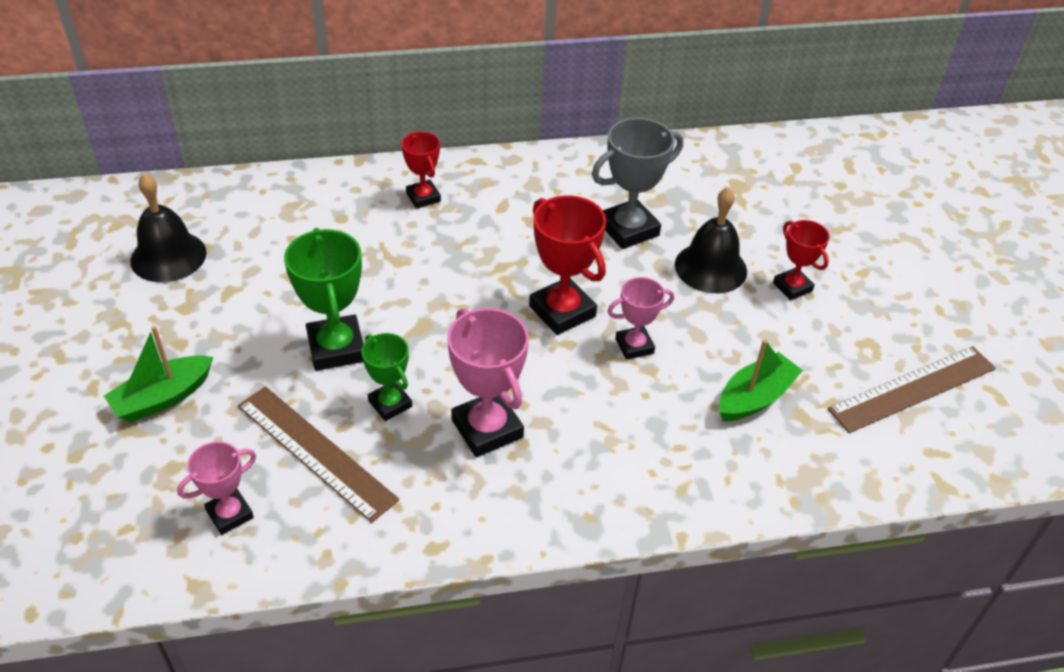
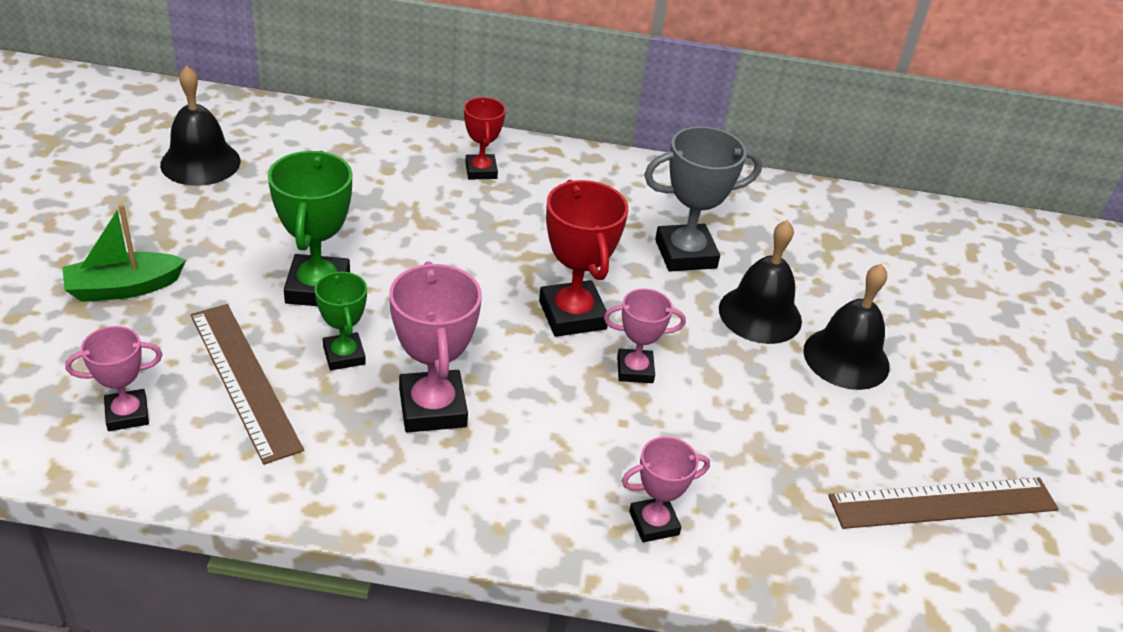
camera: 15 degrees right, 5 degrees down
(707, 474) = (654, 523): none -> pink trophy
(755, 398) = (747, 460): green boat -> none
(792, 287) = (846, 358): red trophy -> black bell

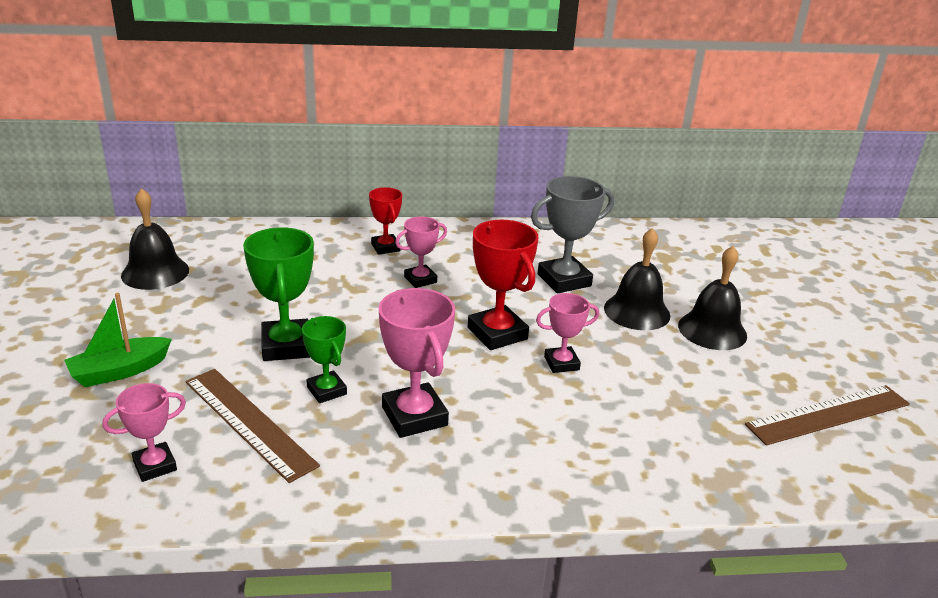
camera: 10 degrees left, 10 degrees down
(654, 523) = (624, 468): pink trophy -> pink trophy (420, 279)

